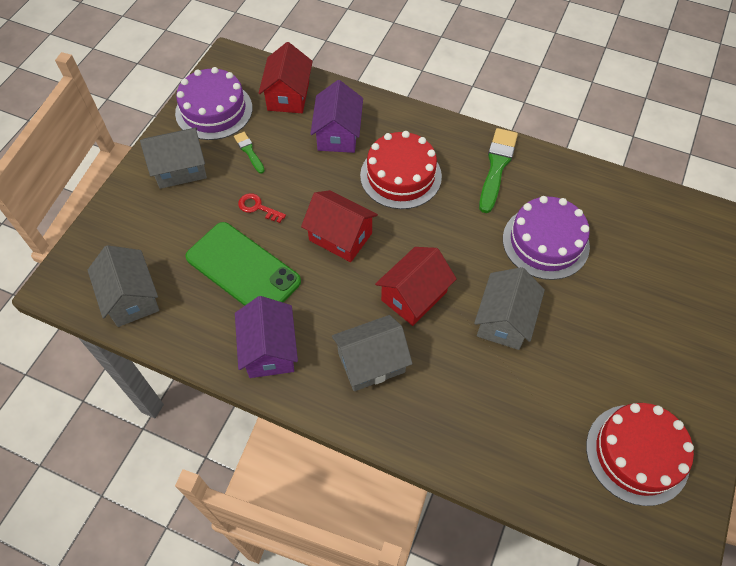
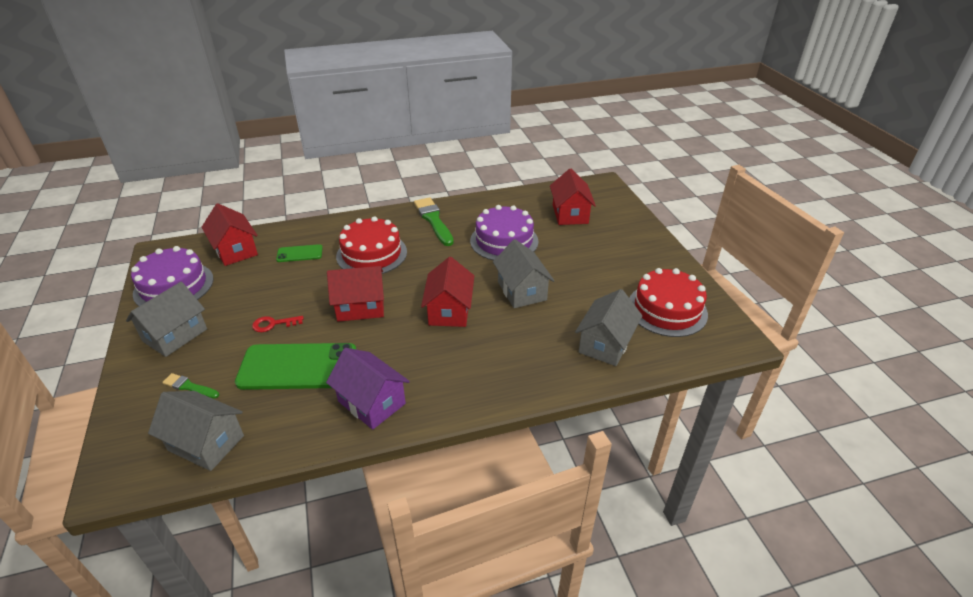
camera: 40 degrees left, 20 degrees down
(249, 151) = (232, 295): green brush -> green brush (189, 387)
(338, 134) = (299, 253): purple house -> green phone
(371, 362) = (458, 363): grey house -> grey house (605, 344)
(657, 250) = (570, 214): none -> red house

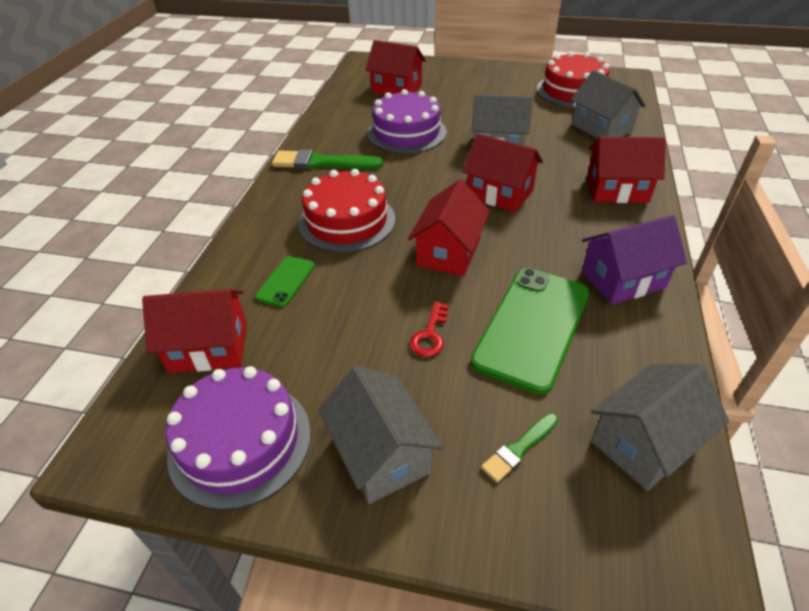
camera: 60 degrees left, 5 degrees up
(500, 375) = (617, 190): none -> red house

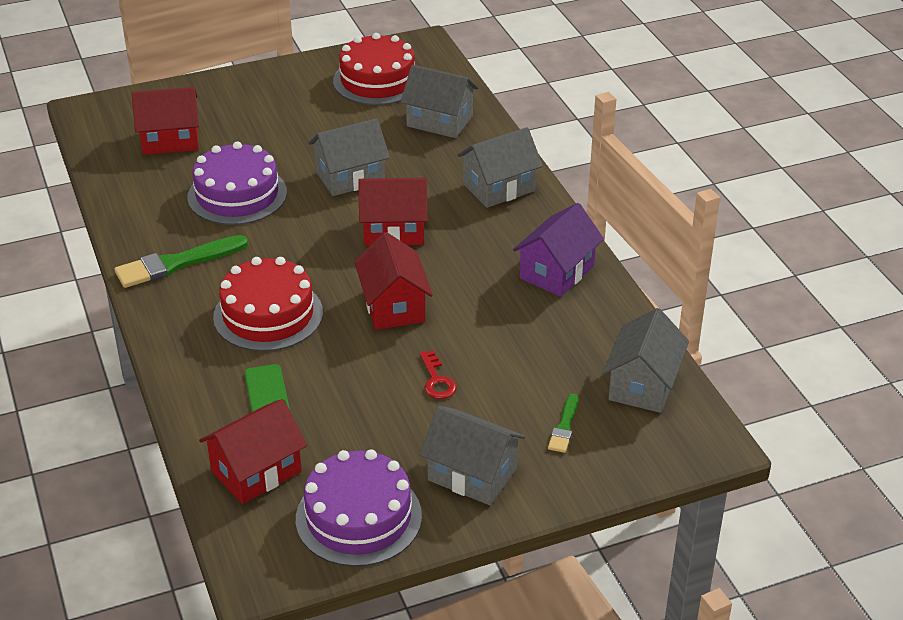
camera: 35 degrees left, 5 degrees down
(532, 327) = (513, 340): green phone -> none
(617, 190) = (499, 187): red house -> grey house

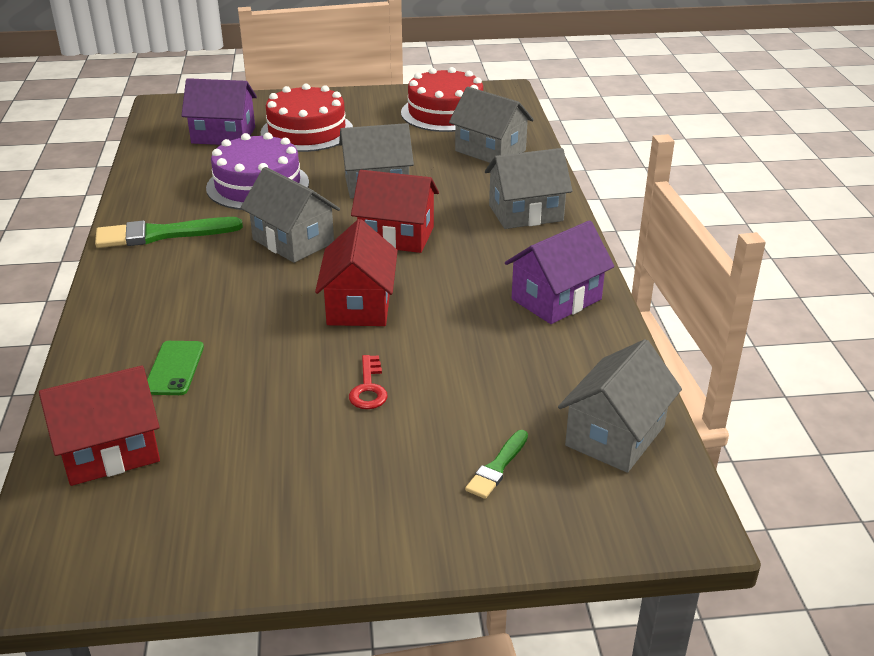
camera: 15 degrees right, 5 degrees down
(170, 140) = (223, 135): red house -> purple house
(268, 314) = (223, 293): red cake -> red cake (307, 131)
(358, 517) = (194, 529): purple cake -> none
(472, 474) = (358, 503): grey house -> grey house (293, 241)

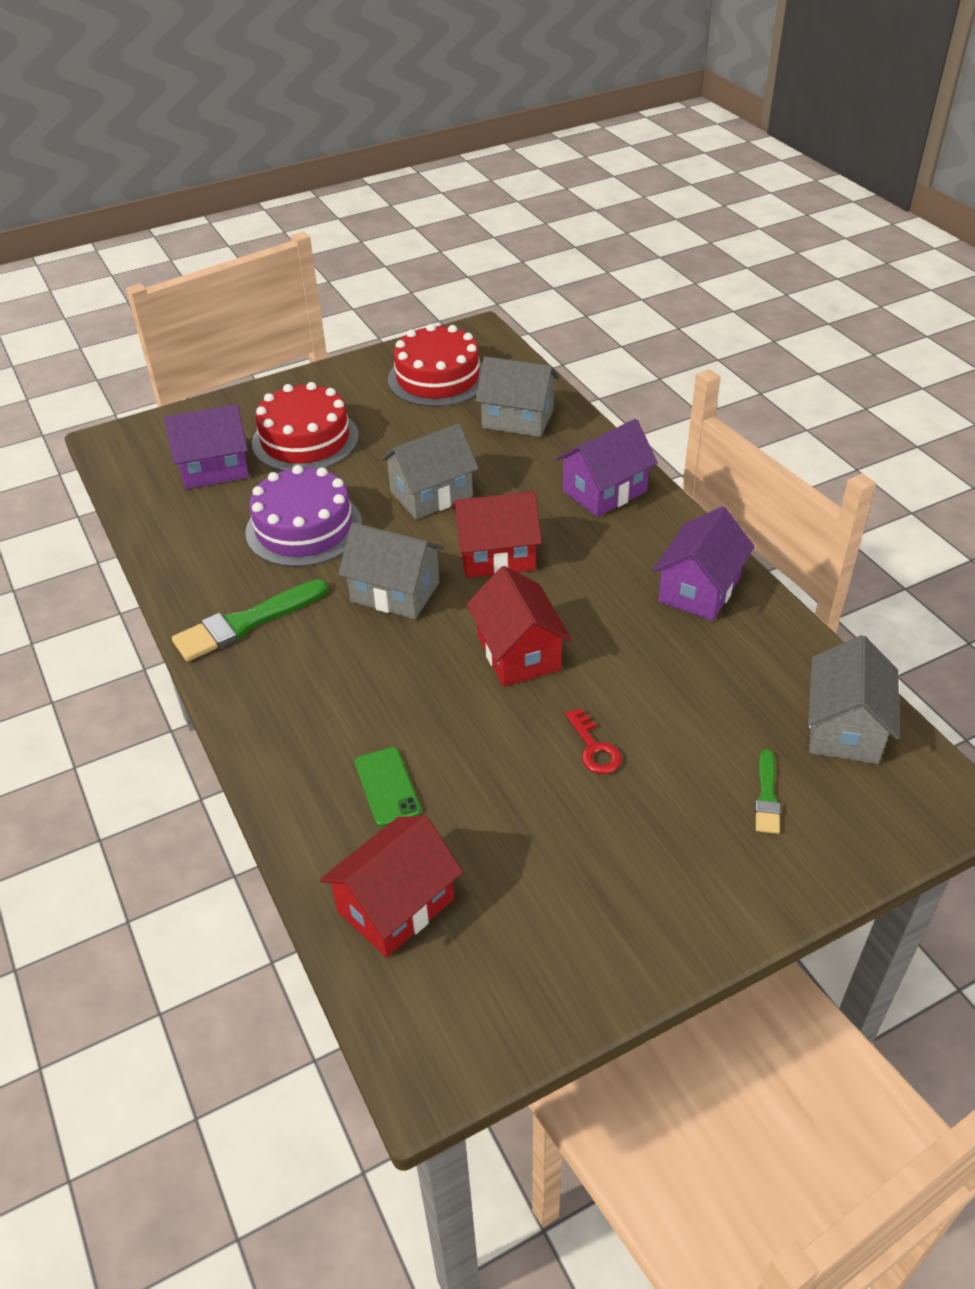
camera: 20 degrees left, 10 degrees up
(525, 213) = (604, 491): grey house -> purple house

